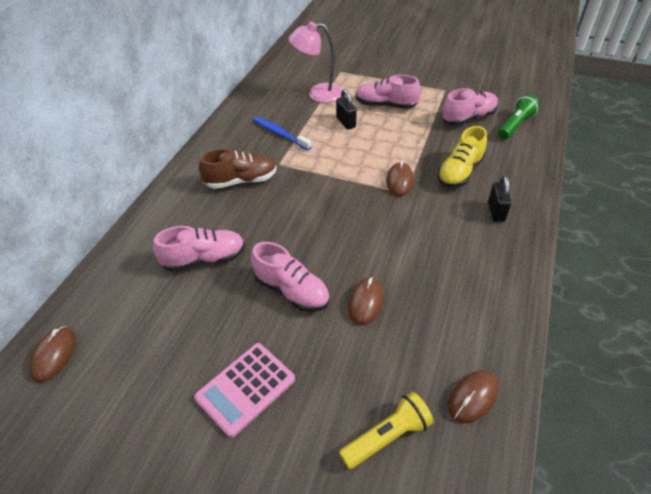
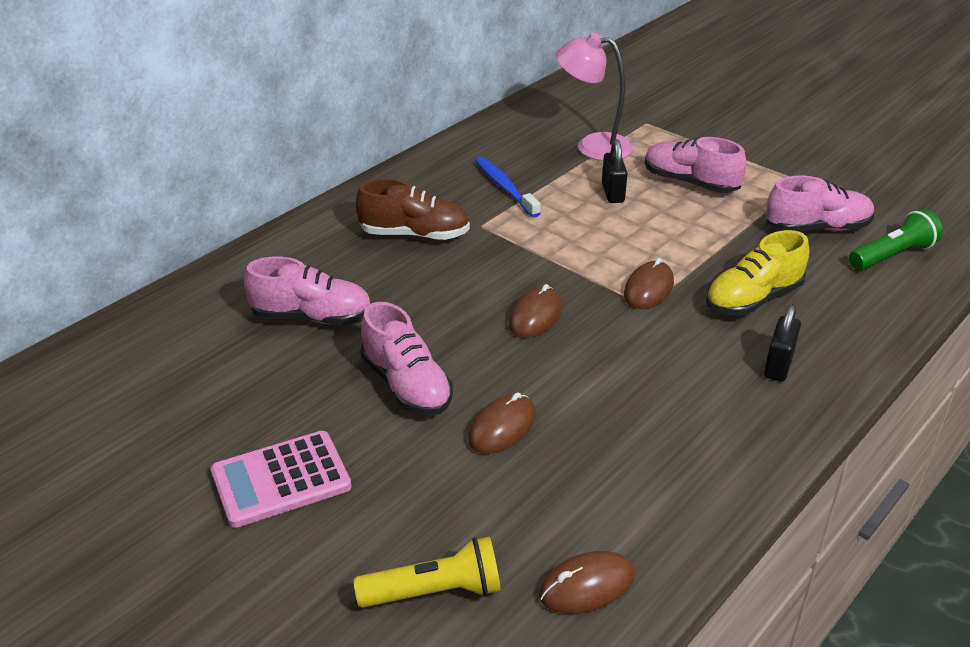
camera: 20 degrees right, 10 degrees down
(54, 355) = (73, 374): brown mouse -> brown mouse (535, 316)

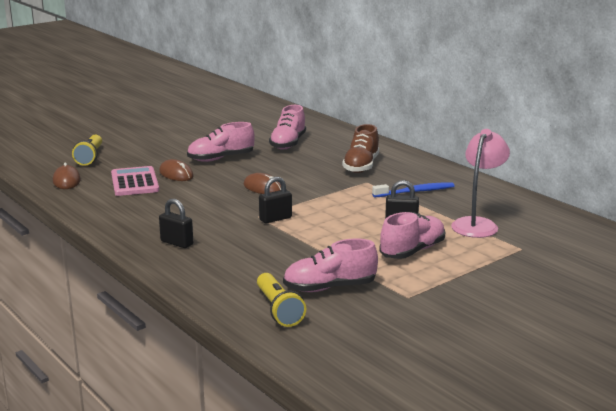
camera: 100 degrees right, 15 degrees down
(281, 480) = (174, 137): pink calculator -> pink calculator (134, 182)
(648, 289) = (275, 219): brown mouse -> black padlock
(753, 299) = (248, 247): yellow shoe -> none
(817, 228) = (329, 287): pink shoe -> pink shoe turned 75 degrees clockwise
(892, 255) = (278, 309): green flashlight -> yellow flashlight

